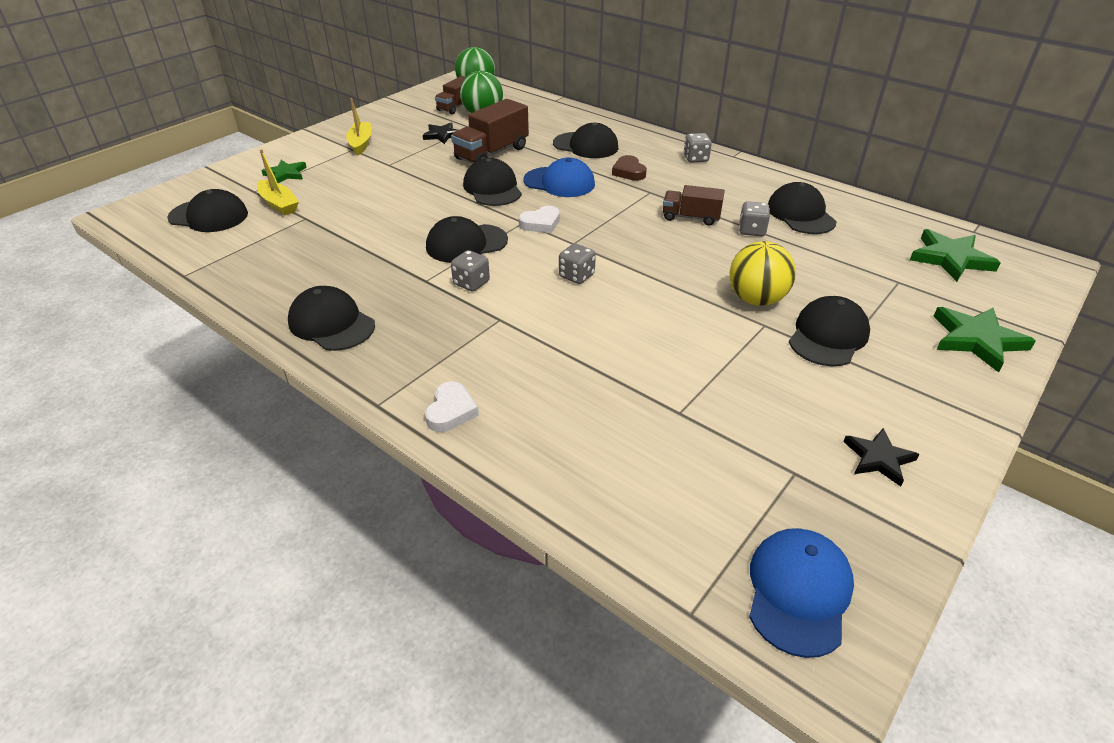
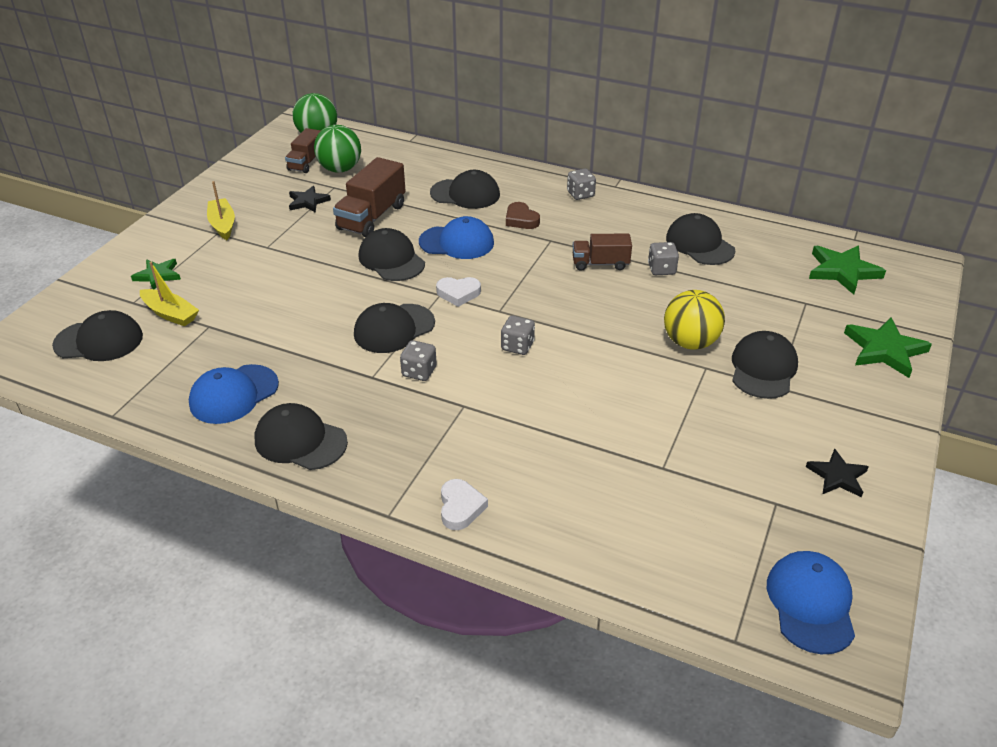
camera: 15 degrees left, 0 degrees up
(295, 275) = (234, 394): none -> blue cap
(541, 223) = (458, 293): white heart -> white heart turned 45 degrees clockwise

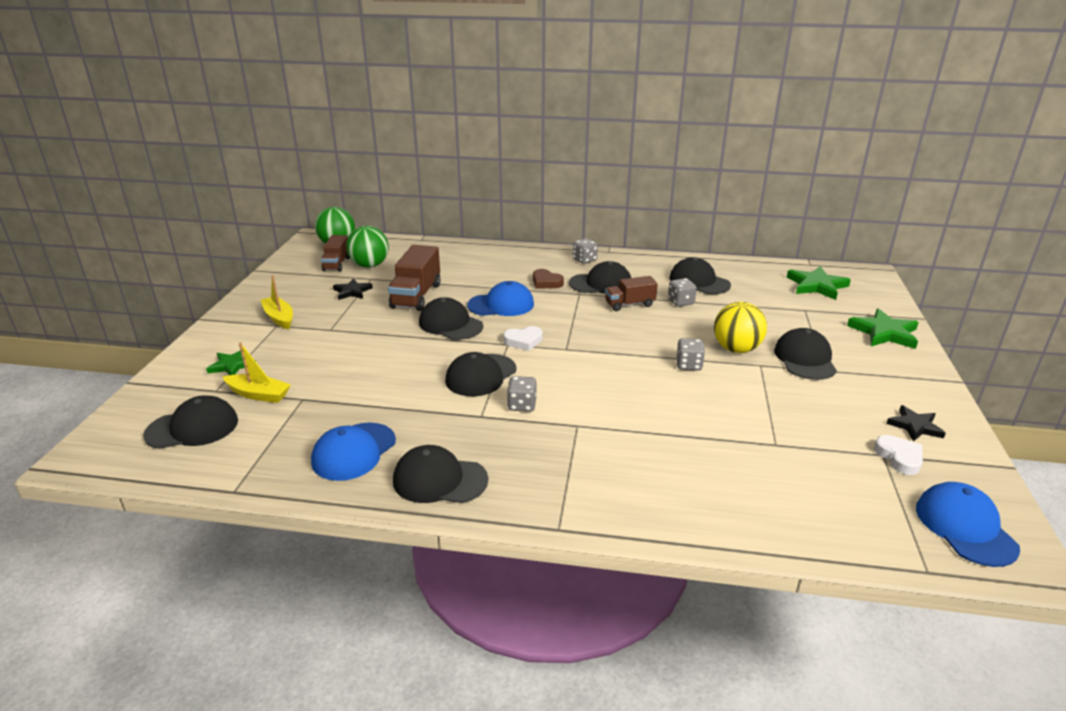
camera: 15 degrees left, 10 degrees down
(460, 507) = (622, 509): white heart -> white heart (899, 458)
(465, 194) = (489, 270): black cap -> black cap (601, 284)
(517, 346) = (597, 372): grey dice -> grey dice (688, 365)

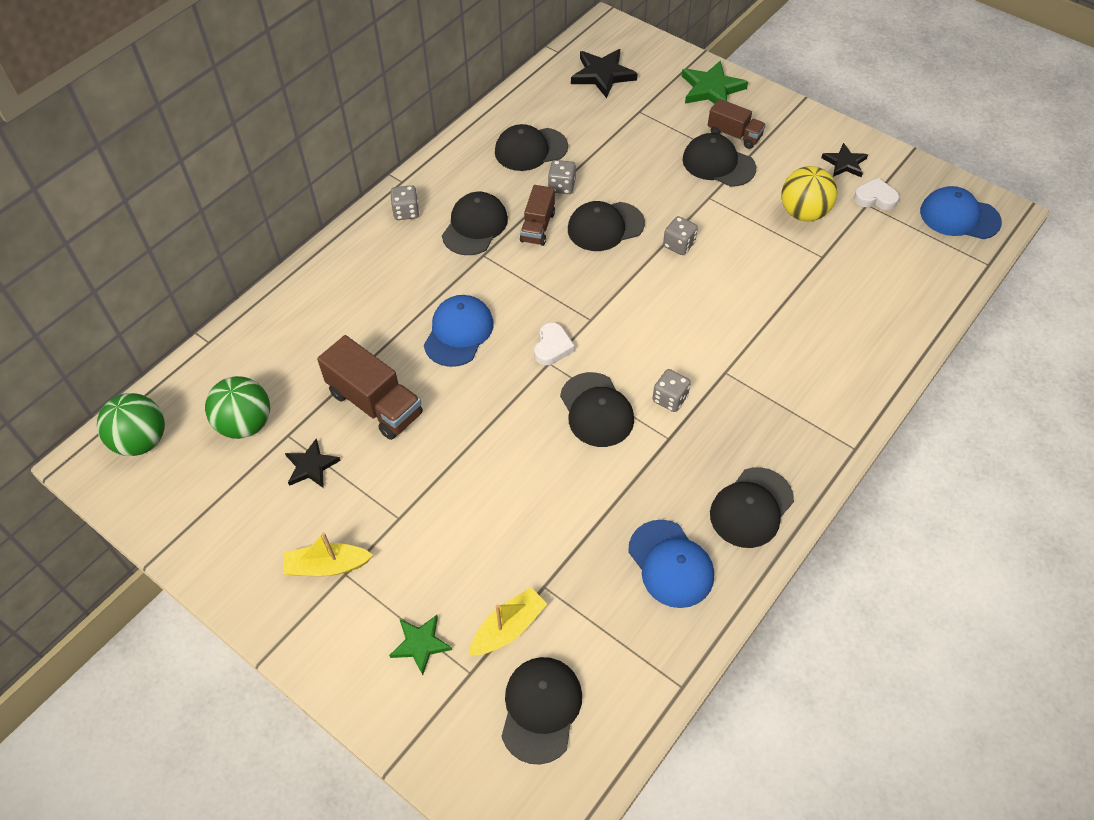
camera: 60 degrees left, 25 degrees up
(336, 264) = (209, 460): brown truck -> brown truck (734, 135)
(450, 324) = (471, 396): black cap -> black cap (605, 226)
(546, 282) = (435, 270): brown heart -> none
(736, 349) = (674, 197): yellow ball -> yellow ball (803, 213)
(816, 286) = (602, 75): green star -> black star

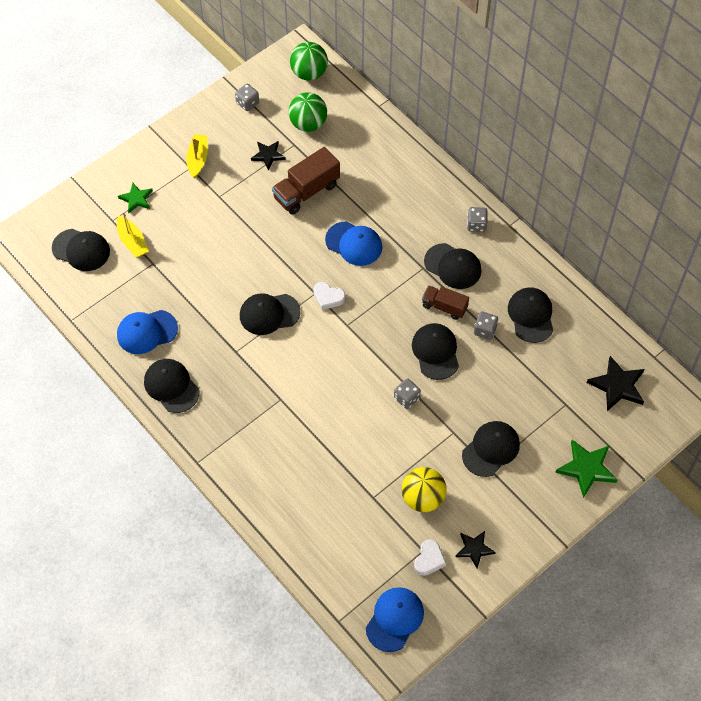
camera: 100 degrees right, 5 degrees up
(670, 399) = (267, 359): grey dice -> grey dice (247, 103)
(734, 135) = (524, 471): brown truck -> none

